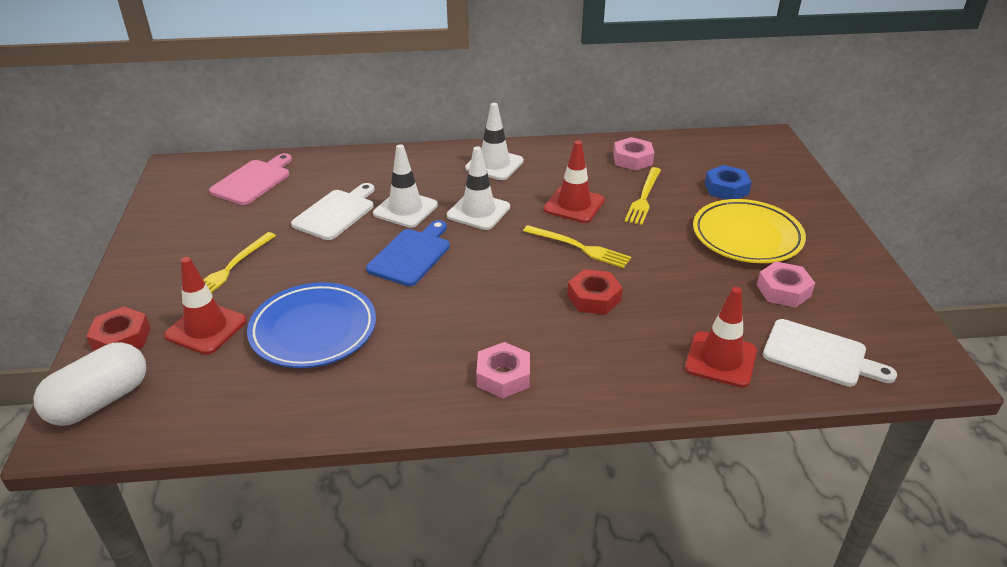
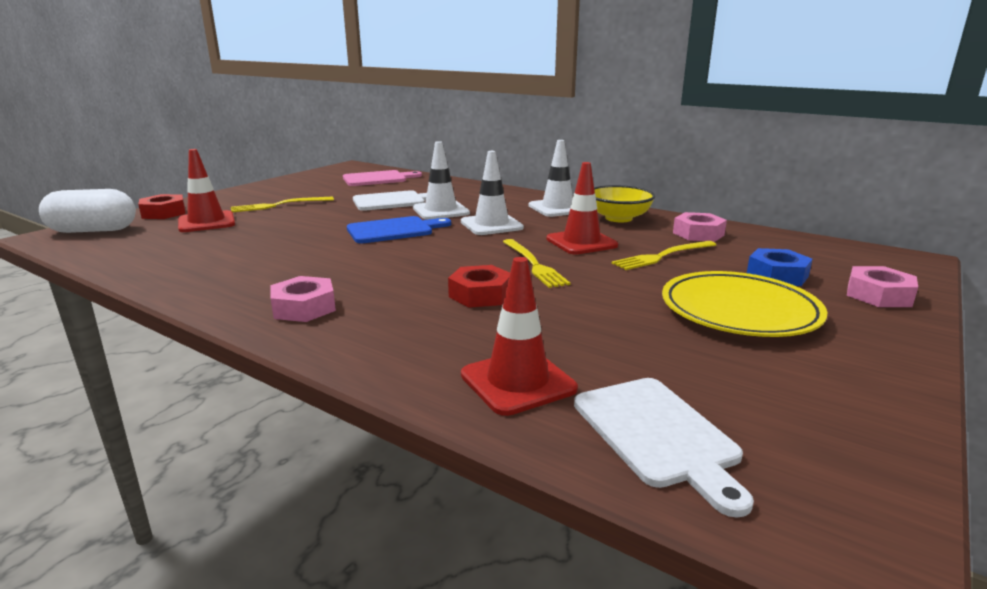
camera: 40 degrees right, 15 degrees down
(313, 330) = (253, 241): blue plate -> none
(557, 160) = (618, 218): none -> yellow bowl
(783, 290) = (711, 364): pink nut -> pink nut (878, 295)

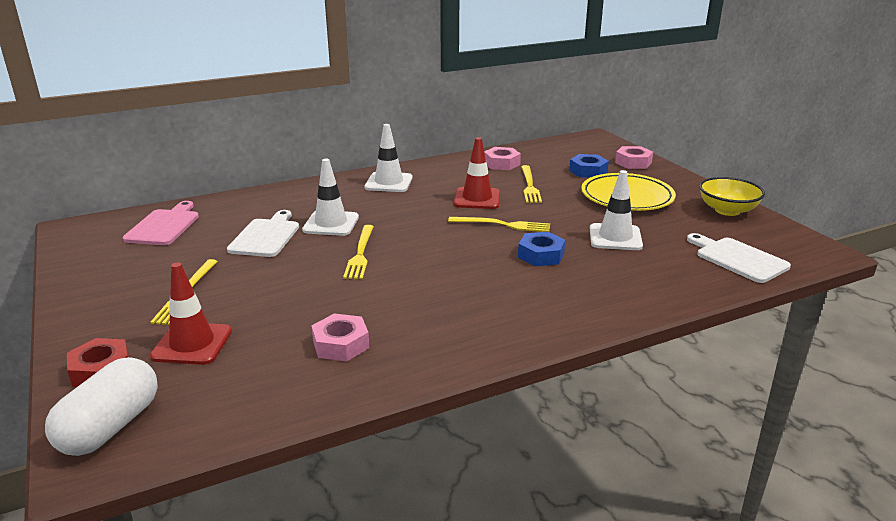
camera: 60 degrees left, 5 degrees up
(304, 308) = (507, 321): pink nut -> pink nut (341, 344)
(394, 230) = (360, 254): blue cutting board -> yellow fork
(480, 294) = (541, 255): red nut -> blue nut
(491, 225) = (398, 215): white traffic cone -> white traffic cone (615, 237)
(518, 382) = (670, 275): red traffic cone -> none
(618, 218) = (440, 173): yellow bowl -> yellow bowl (727, 210)
(658, 435) = (738, 259): white cutting board -> white cutting board turned 135 degrees counterclockwise

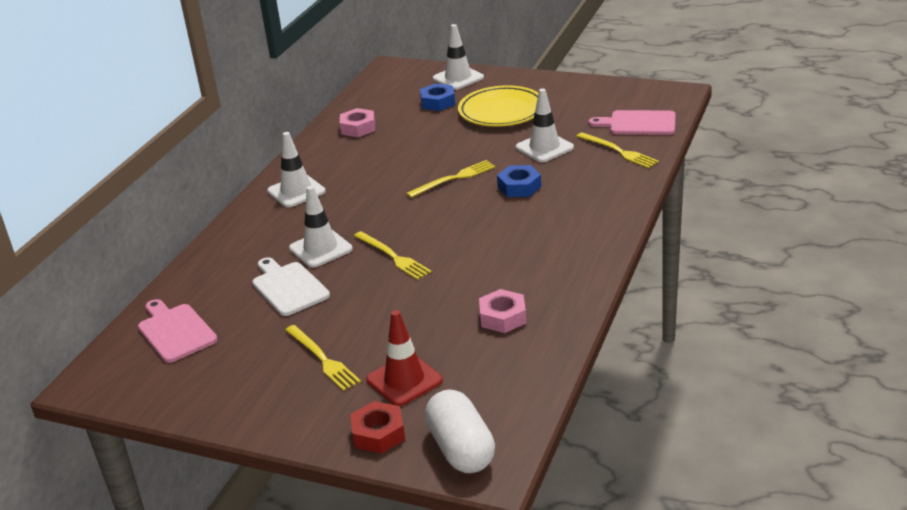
camera: 40 degrees left, 5 degrees up
(477, 199) = (396, 168): red traffic cone -> none
(529, 186) = (416, 137): yellow fork -> yellow fork (618, 151)
(633, 162) = (458, 78): pink nut -> white traffic cone
(727, 210) = (581, 89): yellow bowl -> none
(738, 259) = (638, 123): white cutting board -> pink cutting board

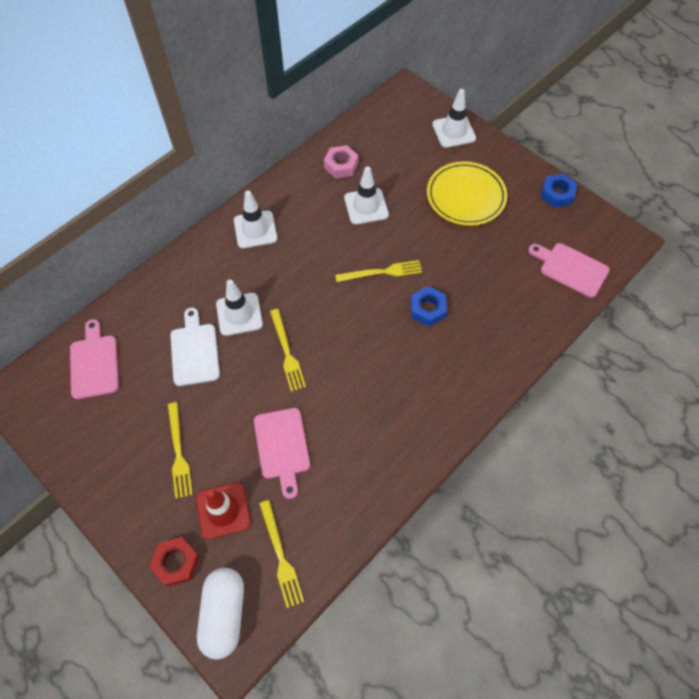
camera: 20 degrees right, 30 degrees up
(437, 318) = (282, 447): none -> pink cutting board
(438, 102) = (420, 159): blue nut -> blue nut (557, 194)
(503, 317) = (331, 473): pink nut -> none
(544, 148) = (475, 265): white traffic cone -> white traffic cone (366, 206)
(618, 151) = (533, 300): yellow fork -> yellow fork (280, 556)

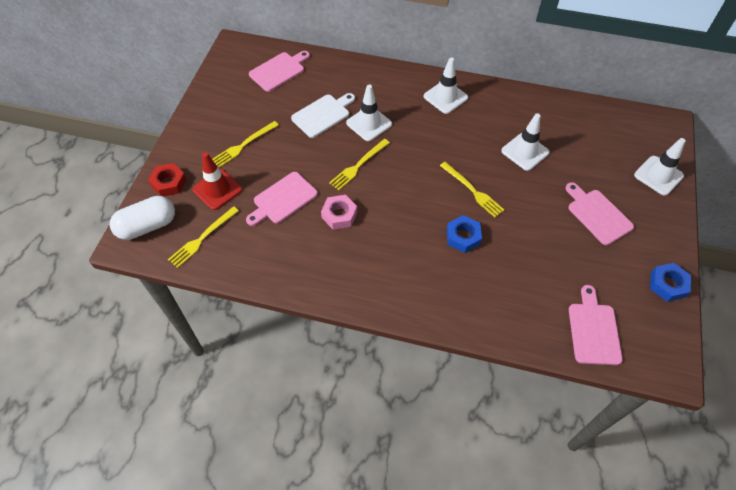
camera: 60 degrees right, 5 degrees down
(341, 165) = (549, 118): pink nut -> pink nut (339, 215)
(465, 196) = (597, 214): yellow plate -> pink cutting board

